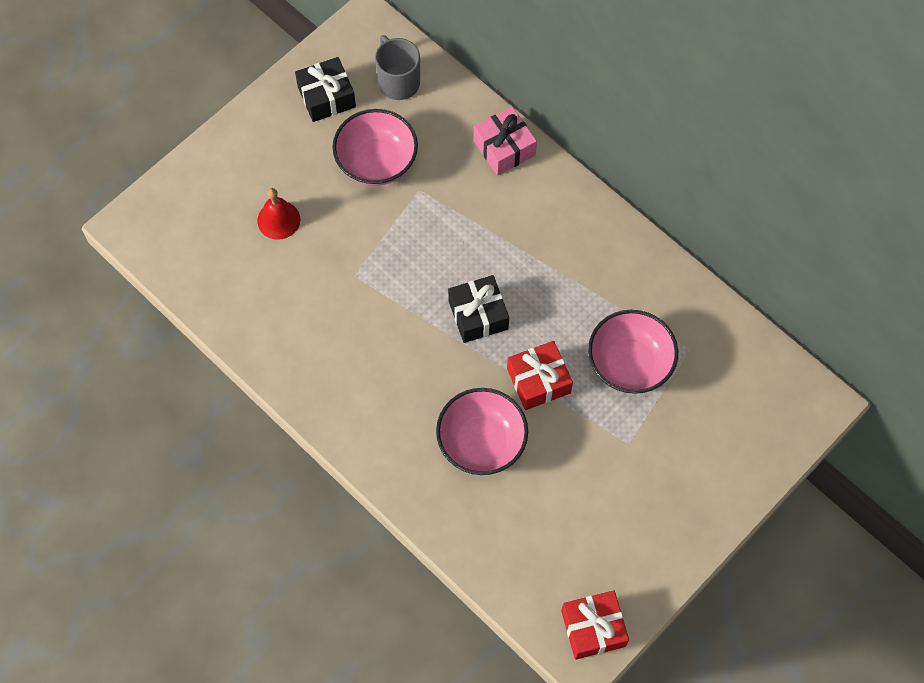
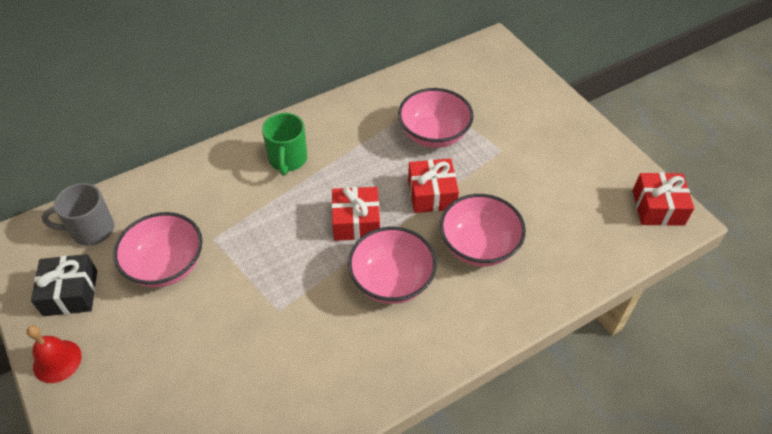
camera: 75 degrees left, 15 degrees down
(278, 220) = (186, 366): red bell -> red bell (57, 361)
(415, 367) = (392, 281): none -> pink bowl
(478, 315) = (356, 222): black gift -> red gift
(504, 148) = (204, 169): pink gift -> none
(542, 223) = (288, 160): none -> green mug

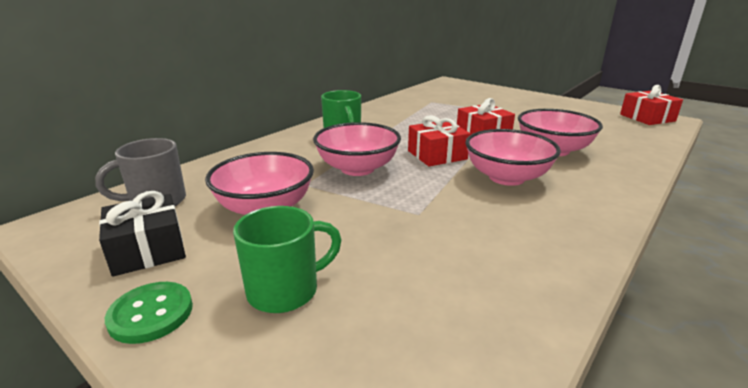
camera: 20 degrees left, 25 degrees down
(57, 361) = (151, 314): red bell -> green button
(141, 367) = (285, 290): none -> green mug
(434, 134) = (451, 113): pink bowl -> pink bowl (357, 168)

